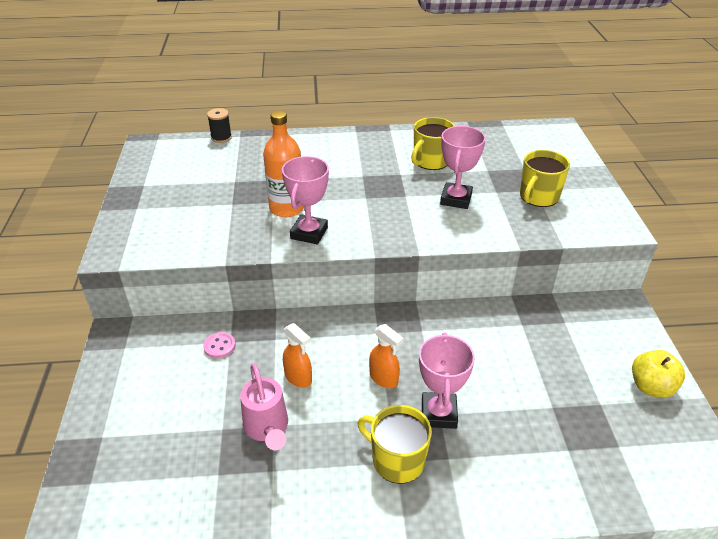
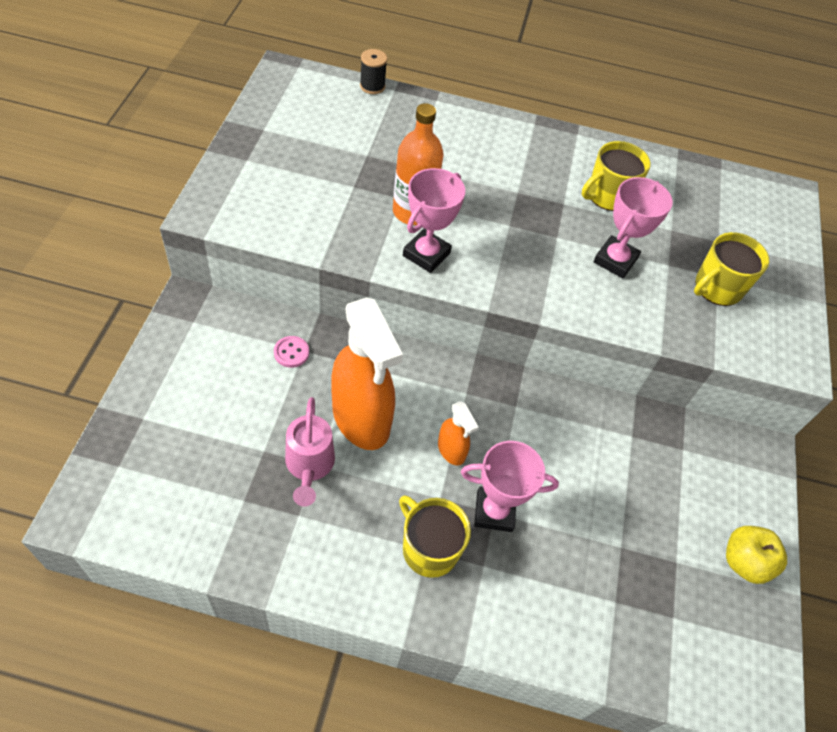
camera: 10 degrees right, 15 degrees up
(298, 378) = (361, 418): orange spray bottle -> orange spray bottle, size x2.16
(439, 413) = (494, 512): pink trophy -> pink trophy turned 75 degrees clockwise

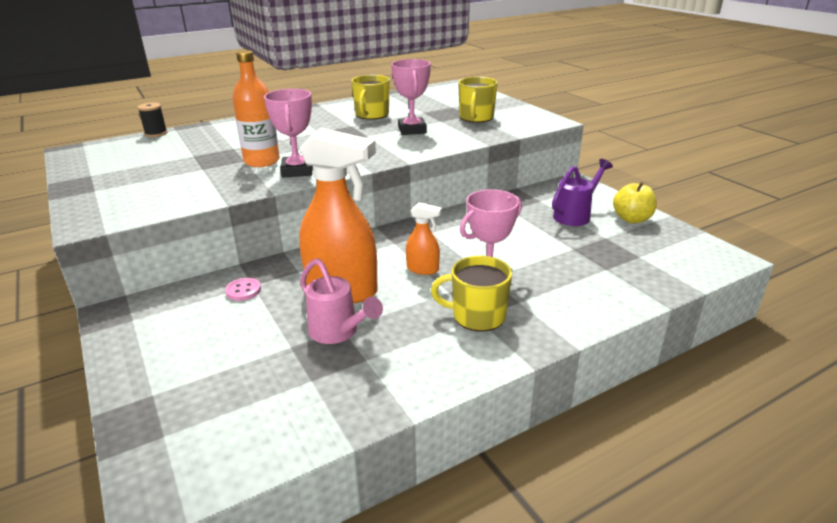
camera: 35 degrees left, 25 degrees down
(690, 503) = (575, 215): none -> purple watering can

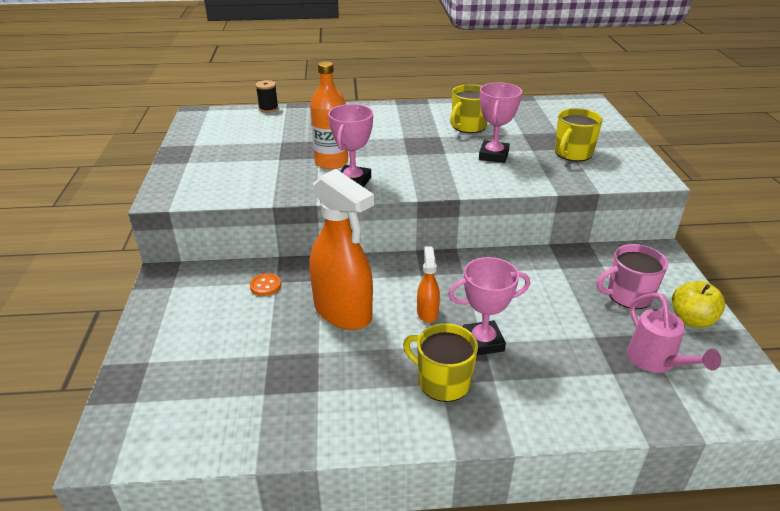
camera: 25 degrees right, 5 degrees up
(243, 290) = (265, 285): pink button -> orange button
(338, 332) = (313, 354): pink watering can -> pink watering can (656, 361)
(423, 269) = (427, 312): orange spray bottle -> orange spray bottle turned 135 degrees counterclockwise
(575, 215) = (628, 295): purple watering can -> pink mug

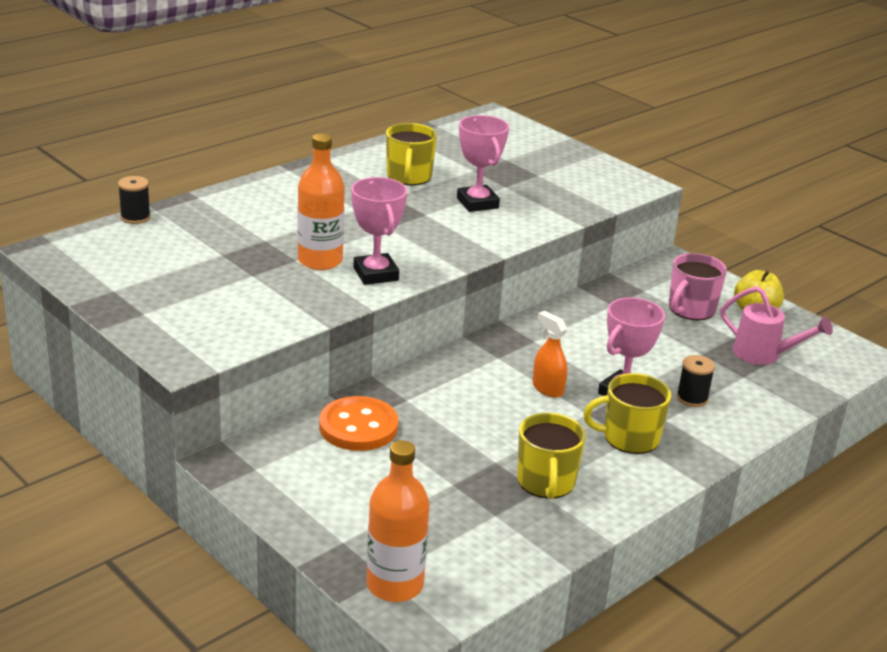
camera: 40 degrees left, 5 degrees down
(132, 412) = (394, 585): none -> orange bottle
(265, 285) = (358, 427): orange button -> orange button, size x1.98
(343, 312) = (471, 419): orange spray bottle -> none
(539, 372) = (692, 398): none -> black spool
(572, 153) = (548, 180): yellow mug -> yellow mug (546, 482)

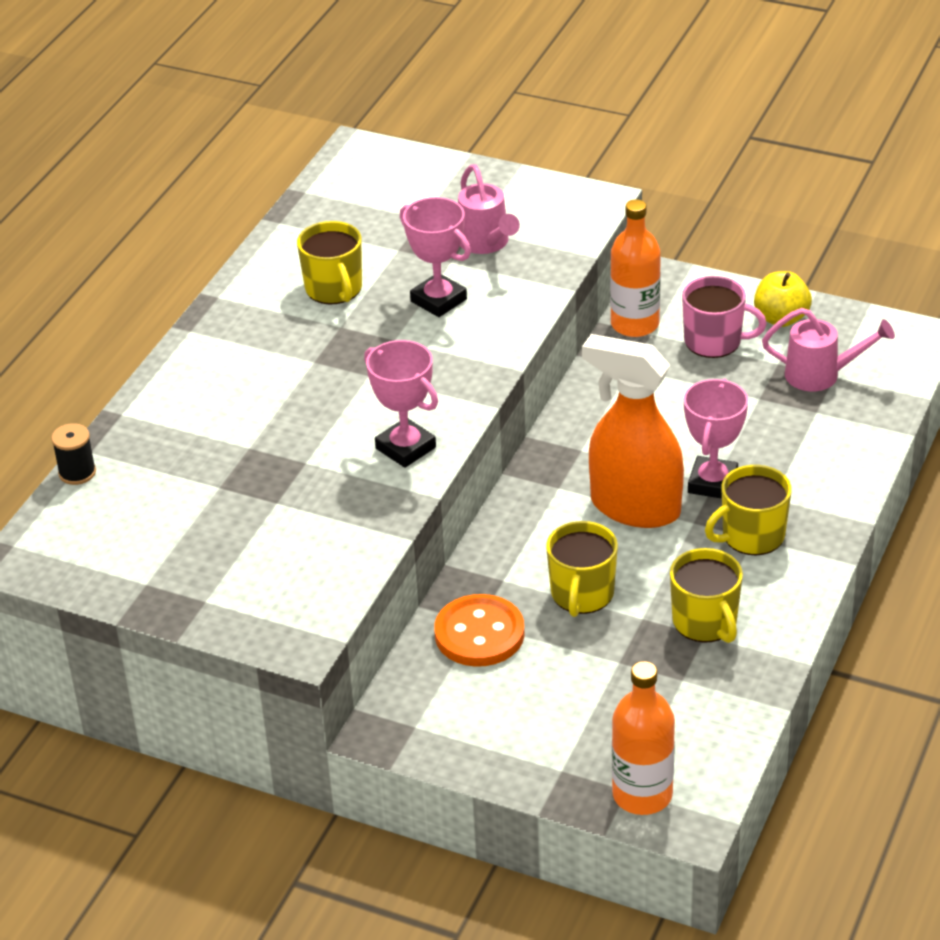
camera: 20 degrees left, 10 degrees up
(320, 261) = (332, 453): orange bottle -> orange bottle (635, 324)
(460, 429) = (582, 594): none -> yellow mug
(540, 184) = (486, 243): none -> pink watering can
(547, 388) = (634, 507): orange spray bottle -> orange spray bottle, size x2.16
(691, 309) = (714, 341): pink mug -> pink mug turned 90 degrees counterclockwise
(692, 398) = (782, 461): black spool -> none

